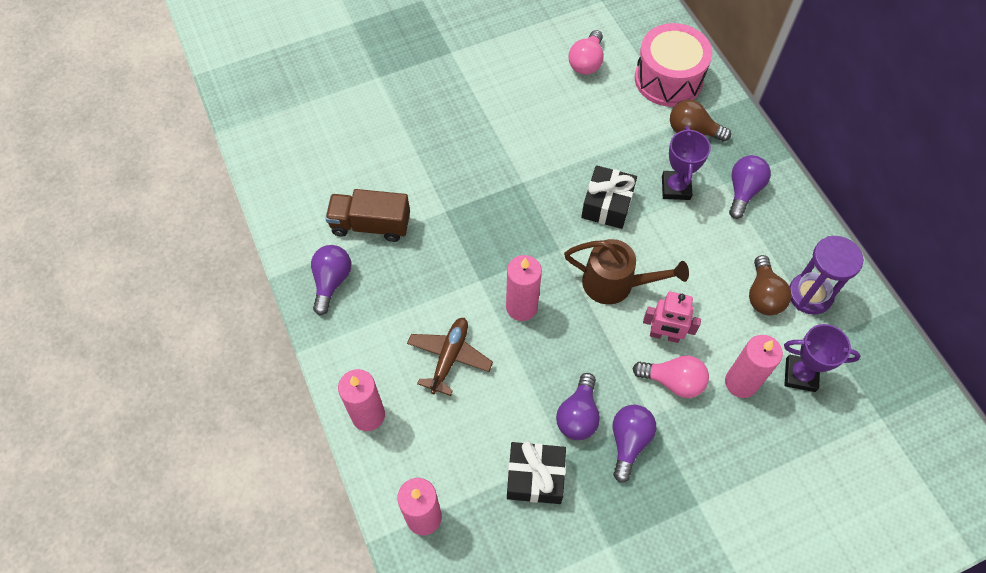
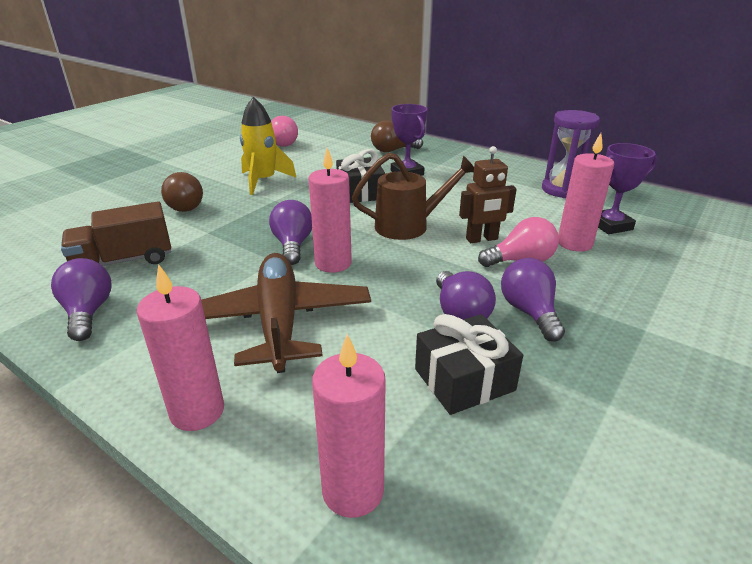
camera: 30 degrees left, 30 degrees down
(449, 357) = (279, 321): brown plane -> brown plane, size x1.60
(528, 140) = (263, 181): none -> yellow rocket
(664, 335) = (482, 239): pink robot -> brown robot
(668, 79) = (353, 137): pink drum -> none
(743, 191) = (457, 163): purple light bulb -> purple light bulb (293, 245)
(763, 295) = (530, 199): brown light bulb -> brown light bulb (184, 206)

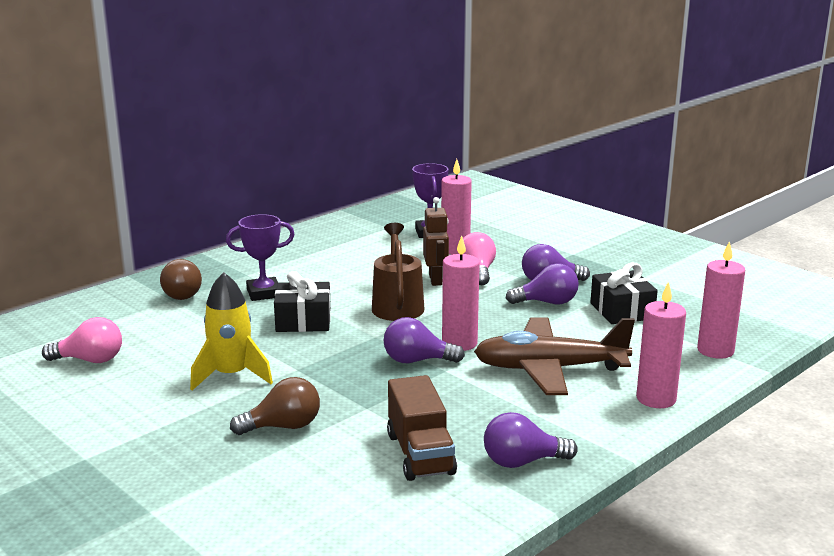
camera: 80 degrees left, 10 degrees down
(561, 190) = (351, 235): purple hourglass -> none

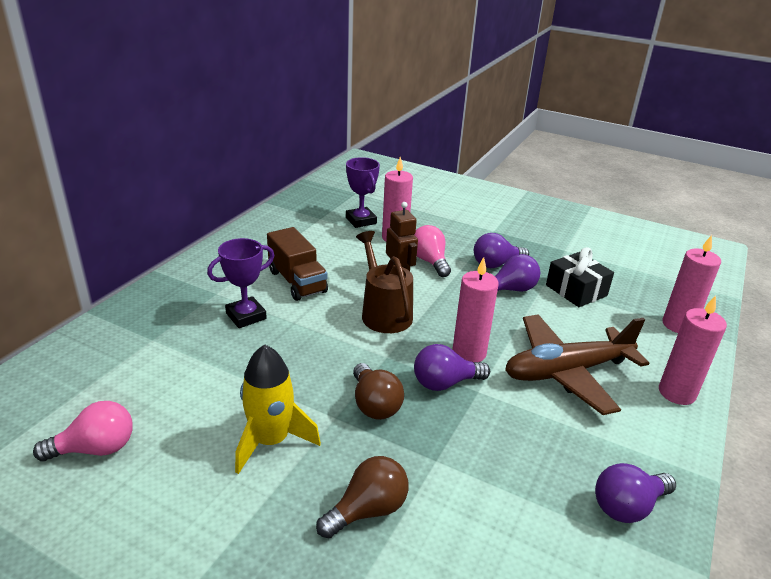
camera: 20 degrees left, 10 degrees up
(184, 294) = (161, 329): brown light bulb -> brown light bulb (374, 405)
(303, 321) = (305, 348): black gift -> none
(420, 454) = (528, 519): brown truck -> brown truck (297, 281)

